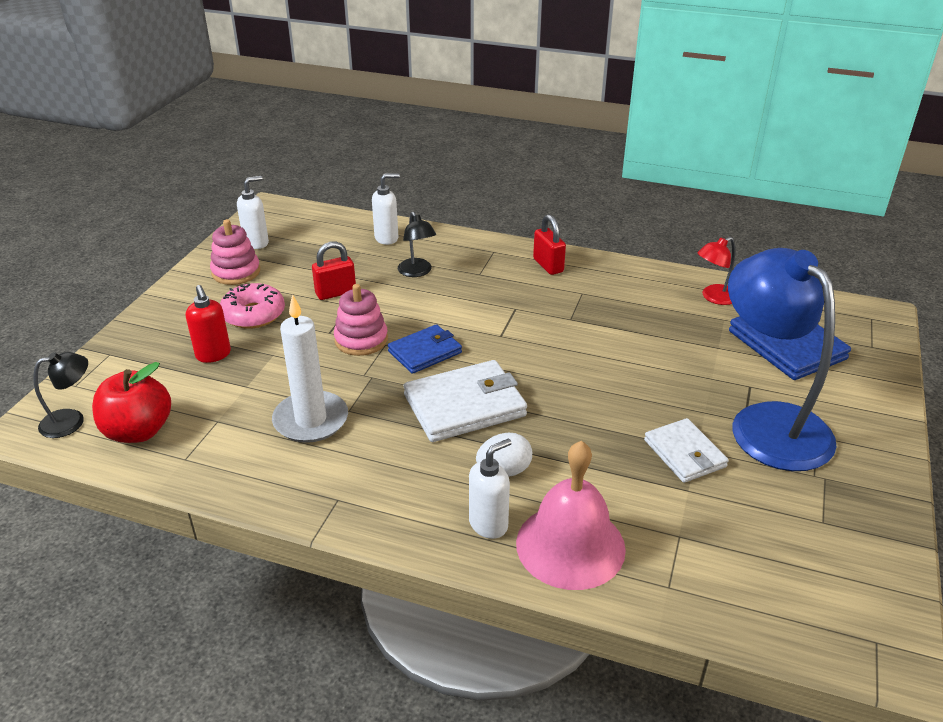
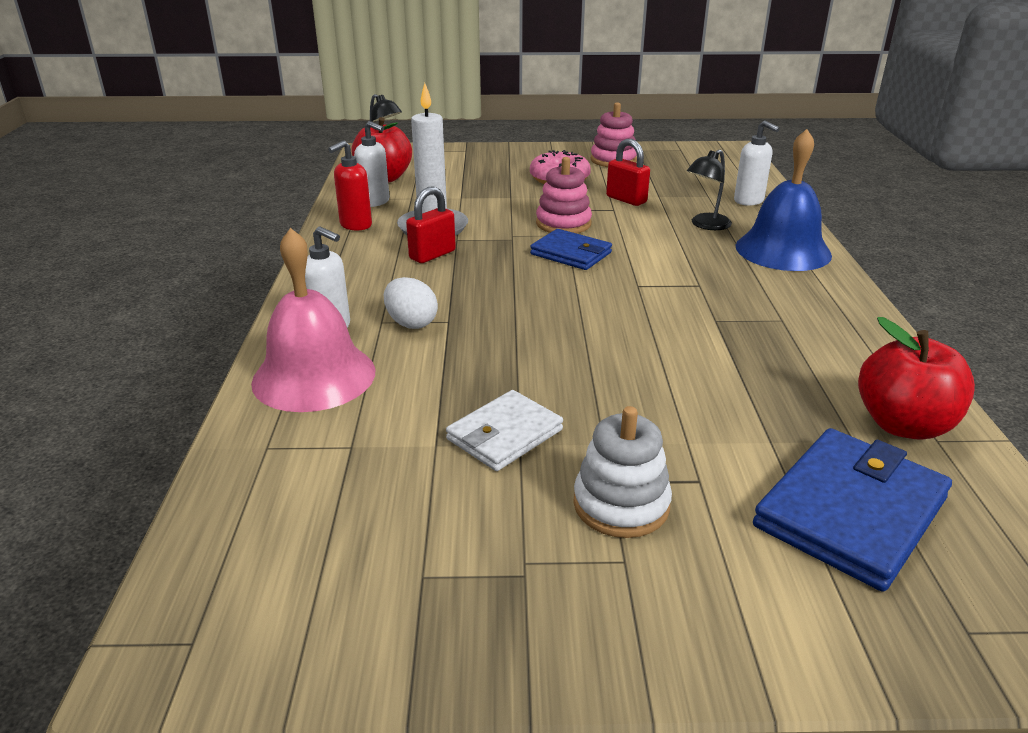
camera: 70 degrees right, 5 degrees down
(213, 355) = (492, 178): red soap dispenser -> red soap dispenser (355, 225)
(256, 243) = (667, 157): white soap dispenser -> white soap dispenser (375, 202)
(464, 405) = (500, 287): white wallet -> none
(483, 255) = (783, 250): none -> blue bell
(548, 265) = (815, 289): red padlock -> red padlock (432, 255)
(714, 297) = (903, 425): red lamp -> red apple
(768, 422) = (621, 504): blue lamp -> white stacking toy

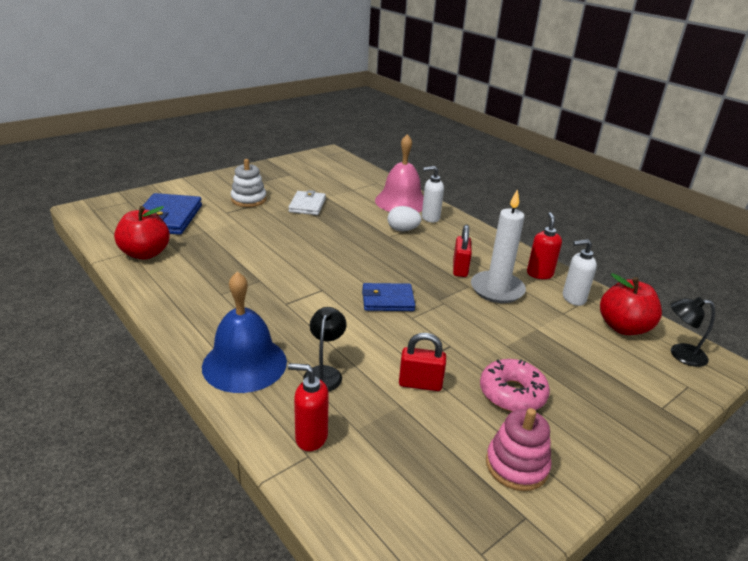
camera: 140 degrees right, 0 degrees up
(563, 224) = (428, 328): pink stacking toy -> none
(749, 201) = (311, 437): white soap dispenser -> red soap dispenser

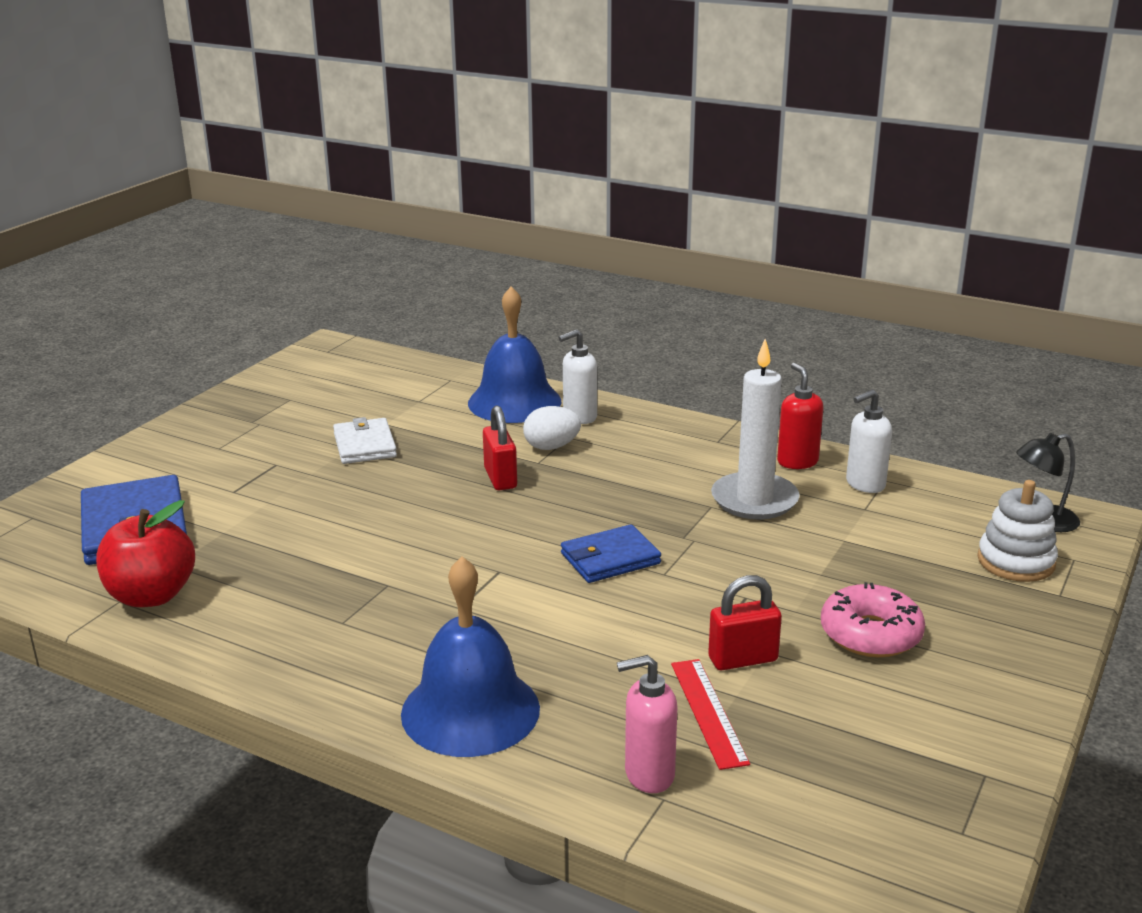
camera: 20 degrees left, 5 degrees down
(249, 199) = (254, 460): white stacking toy -> white stacking toy (1016, 562)
(311, 437) = (648, 775): red soap dispenser -> pink soap dispenser
(324, 373) = (599, 686): black lamp -> none
(375, 410) = (708, 712): none -> red ruler
(401, 201) = (514, 402): pink bell -> blue bell
(460, 269) = (681, 484): red padlock -> red padlock (500, 478)
(516, 465) = (935, 720): pink stacking toy -> none
(623, 327) = (953, 506): red apple -> none

